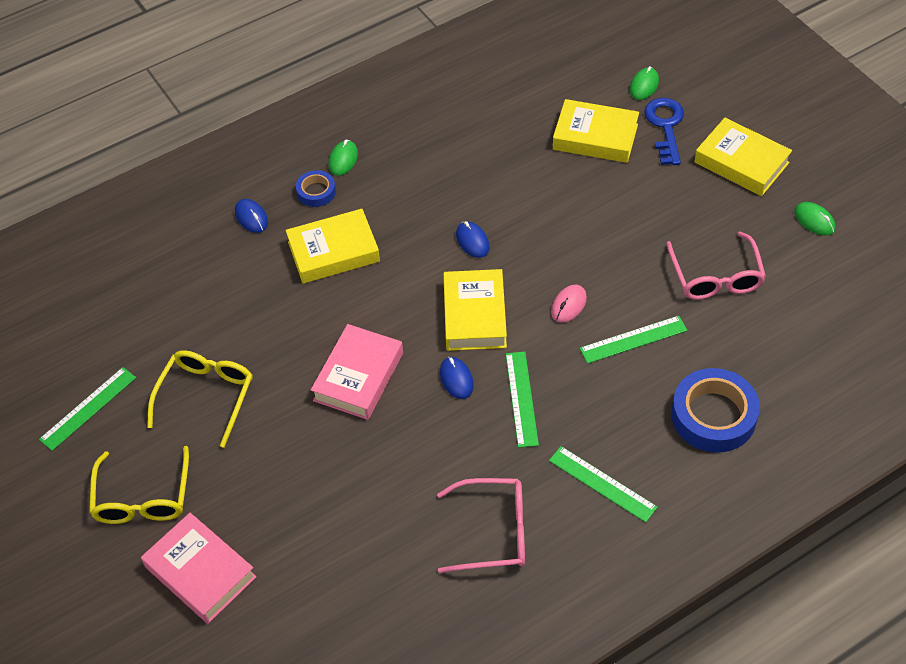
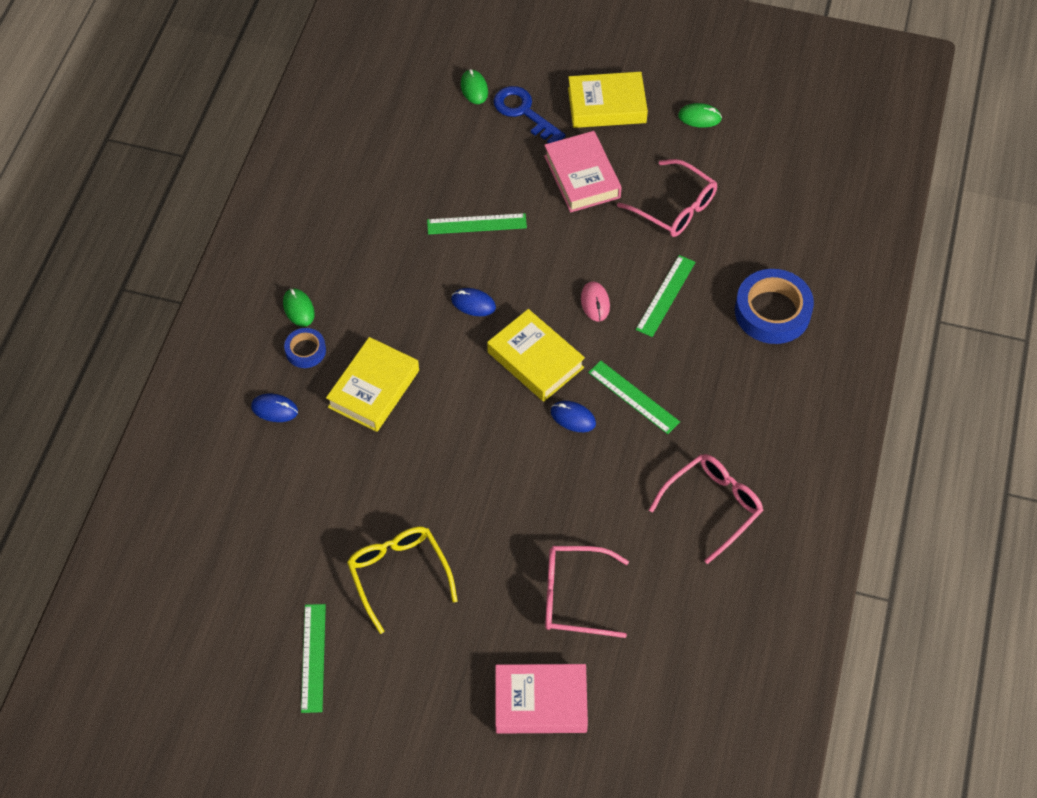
camera: 45 degrees left, 5 degrees up
(143, 497) = (436, 687): yellow glasses -> none
(311, 514) = (574, 596): none -> pink glasses
(358, 377) = (499, 470): pink book -> pink book (582, 177)
(595, 137) = (480, 155): yellow book -> none
(602, 484) = (749, 416): green ruler -> green ruler (476, 224)

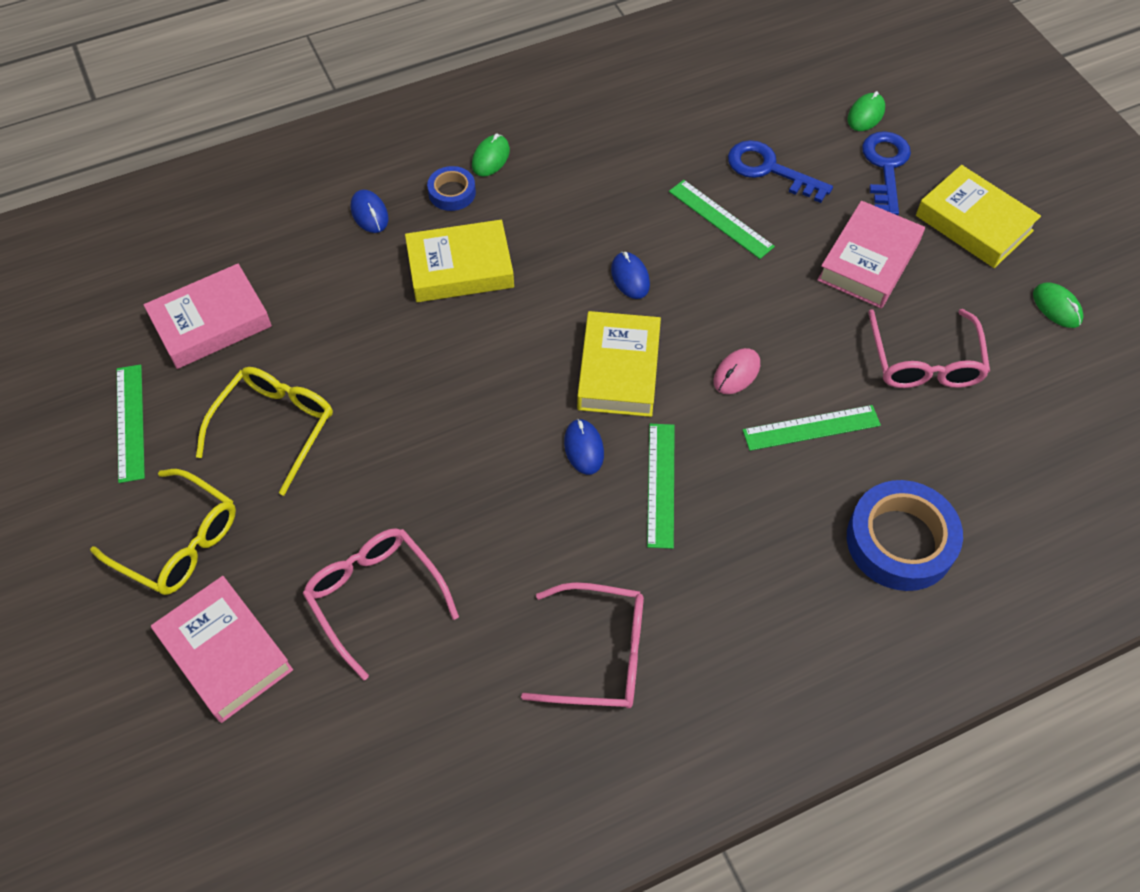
camera: 50 degrees right, 0 degrees up
(275, 561) = (211, 322): none -> pink book
(313, 657) = (130, 422): green ruler -> green ruler turned 60 degrees counterclockwise
(436, 682) = (178, 542): none -> yellow glasses
(465, 170) = (769, 170): none -> blue key

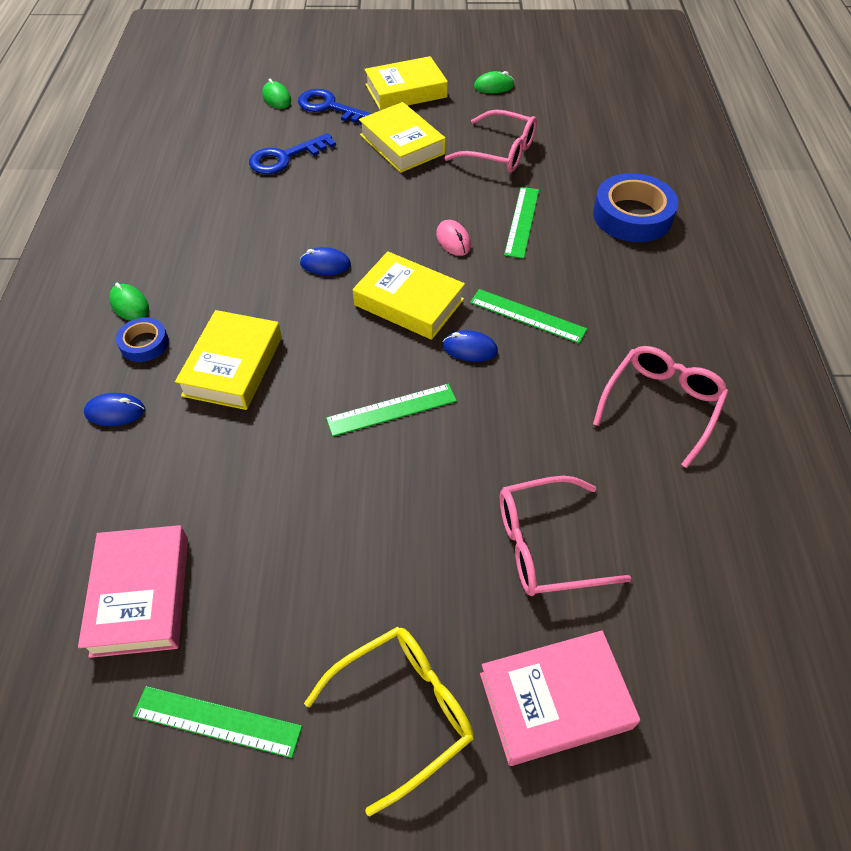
camera: 65 degrees left, 5 degrees down
(275, 427) = (313, 573): yellow glasses -> none
(720, 219) = (309, 197): green ruler -> green ruler (392, 410)
(868, 261) = (402, 144): pink book -> yellow book

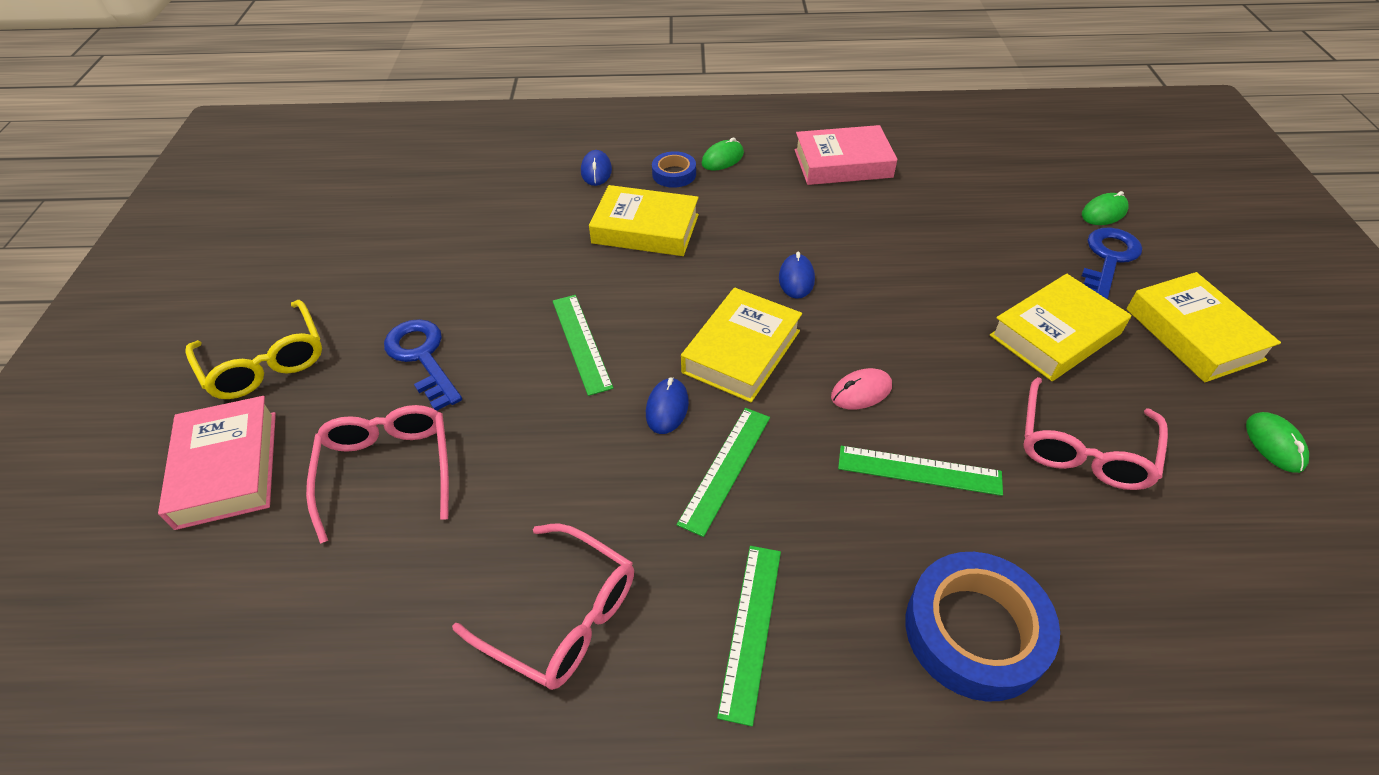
camera: 90 degrees right, 5 degrees down
(141, 595) = (418, 210): pink book -> pink book (842, 163)
(217, 721) = (304, 261): green ruler -> green ruler (751, 629)
(285, 158) = (981, 231): blue key -> blue key (422, 357)

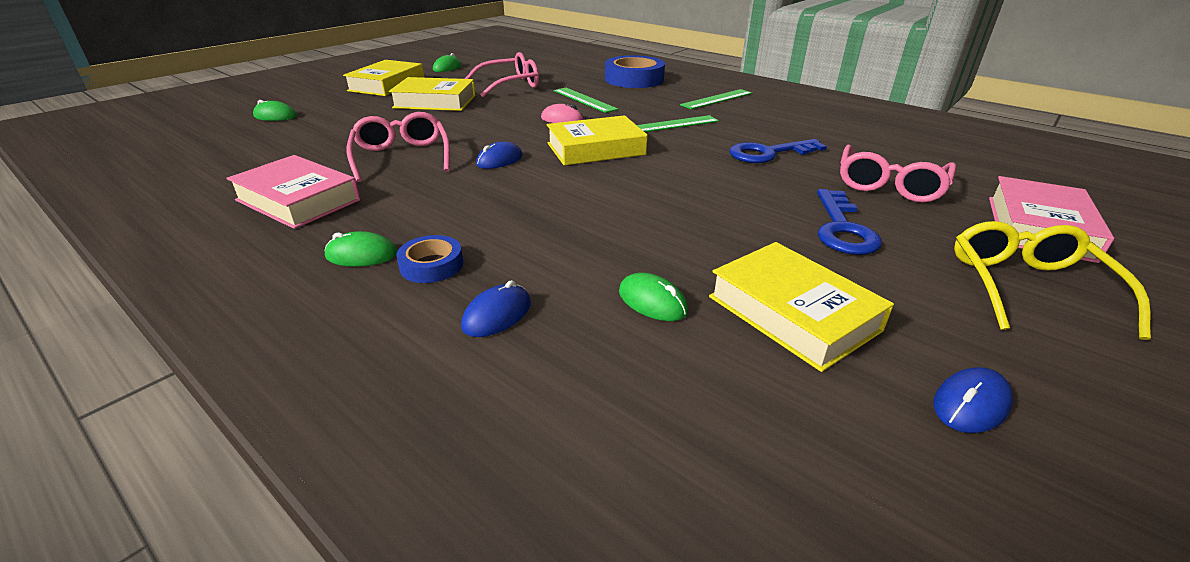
camera: 140 degrees left, 15 degrees down
(522, 218) = (652, 302): none -> green mouse
(562, 616) = (800, 121): pink glasses -> pink glasses (402, 157)
(581, 343) = (697, 189): green ruler -> none
(645, 229) = (543, 232): yellow book -> yellow book (792, 313)
(667, 408) = (674, 147): blue mouse -> blue mouse (970, 404)
(1108, 260) = (337, 106): blue key -> blue key (768, 153)

